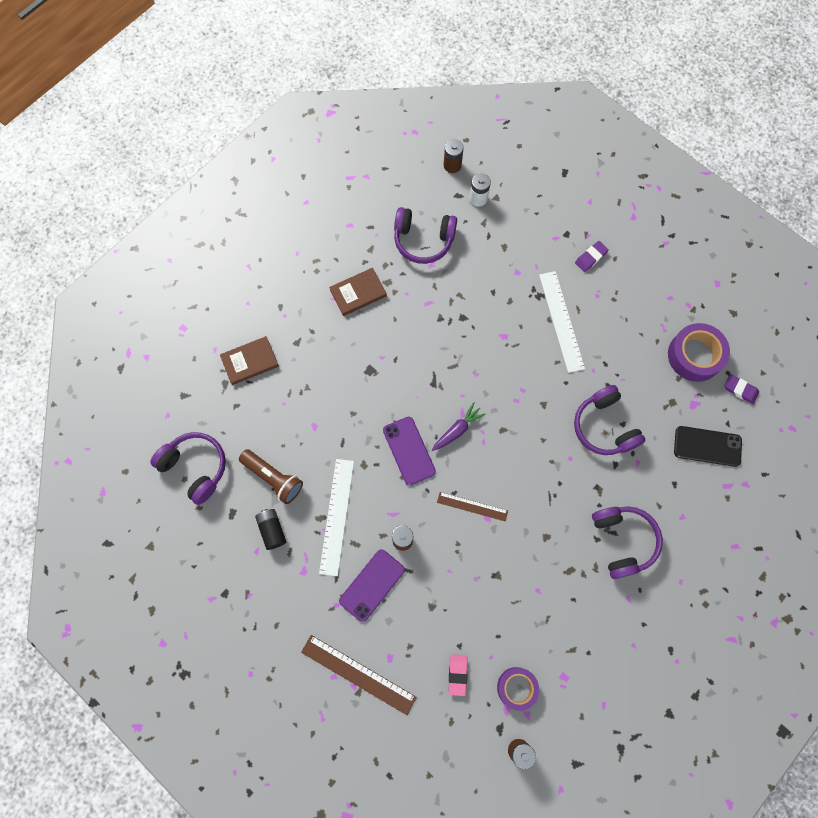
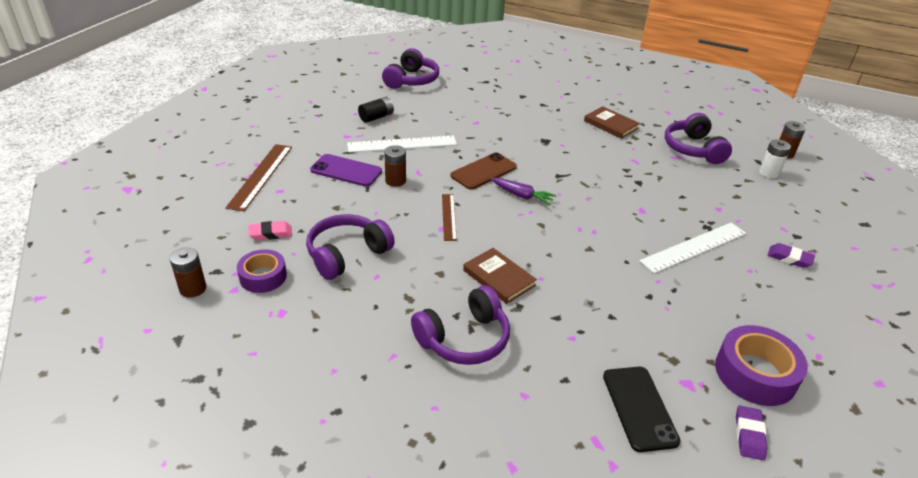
camera: 70 degrees right, 35 degrees down
(250, 361) = (511, 88): brown book -> brown book (499, 278)
(273, 478) = (421, 111): brown flashlight -> none
(409, 451) = (483, 171): purple phone -> brown phone
(604, 426) = (597, 300): purple headphones -> purple headphones (347, 254)

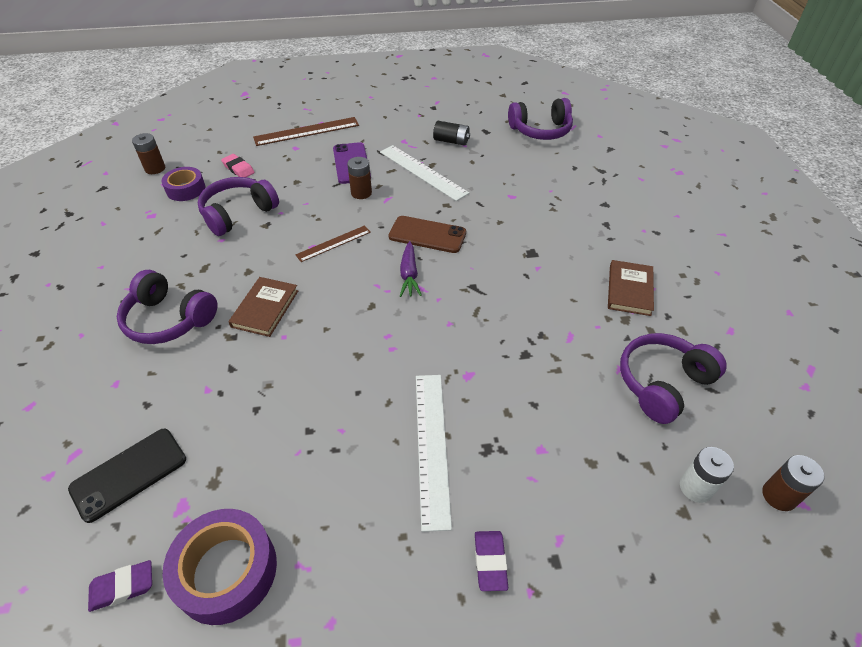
camera: 60 degrees right, 10 degrees up
(347, 254) = (238, 213): purple headphones -> purple headphones turned 60 degrees counterclockwise
(694, 247) = (432, 446): white ruler -> white ruler turned 60 degrees clockwise

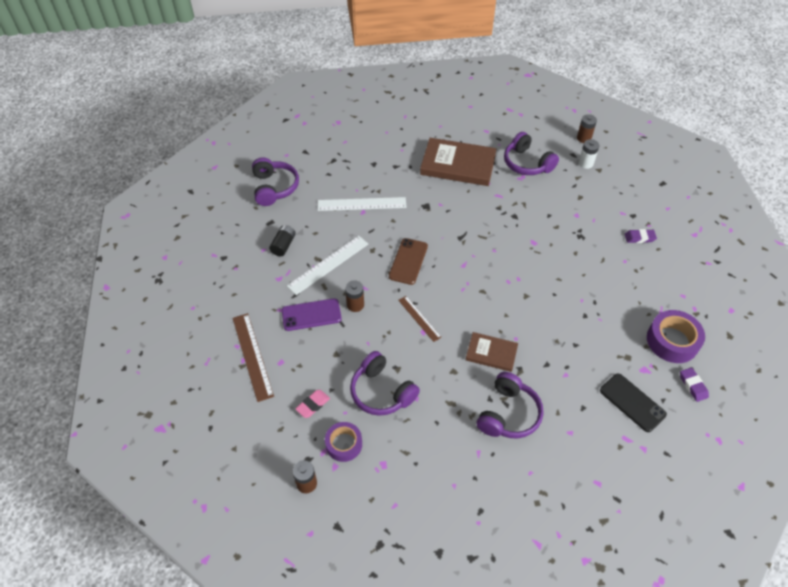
camera: 90 degrees left, 5 degrees up
(409, 275) = (451, 271): purple carrot -> none
(432, 446) = (583, 259): white ruler -> white ruler (362, 204)
(629, 290) = (458, 165): brown book -> brown book, size x1.80

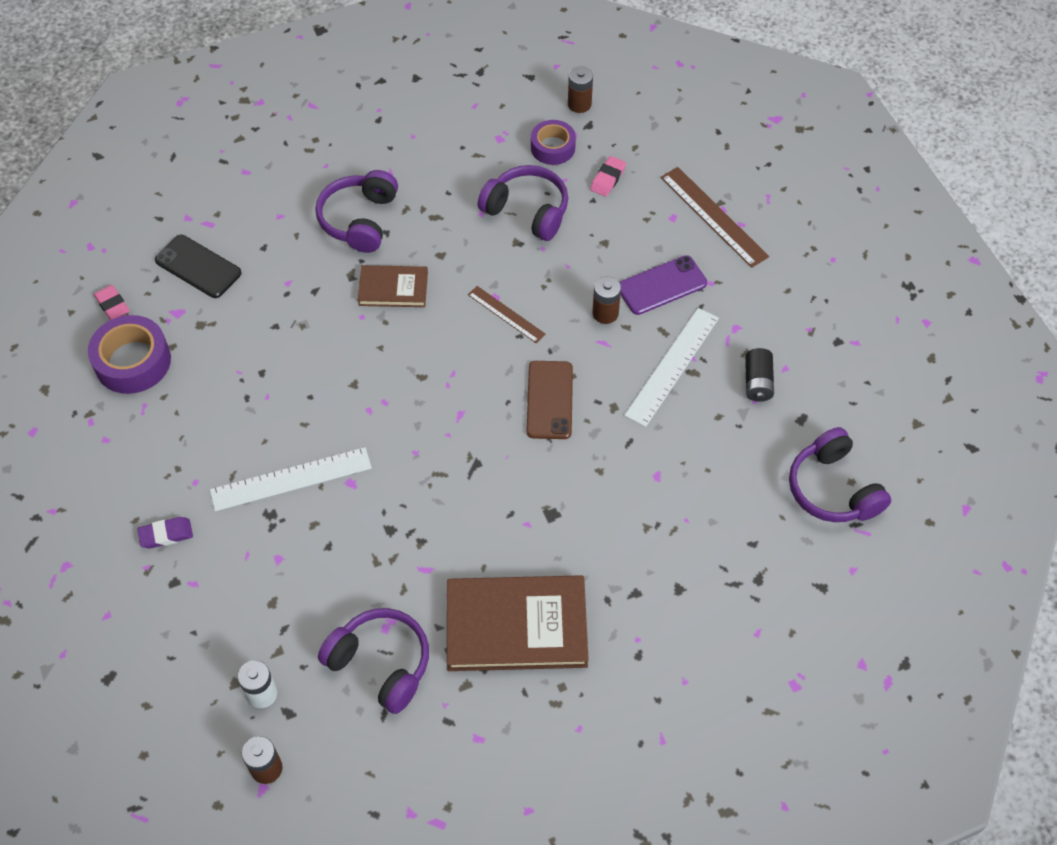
camera: 165 degrees right, 5 degrees up
(362, 204) = (665, 491): white ruler -> white ruler (291, 479)
(693, 386) = (112, 305): purple eraser -> pink eraser

